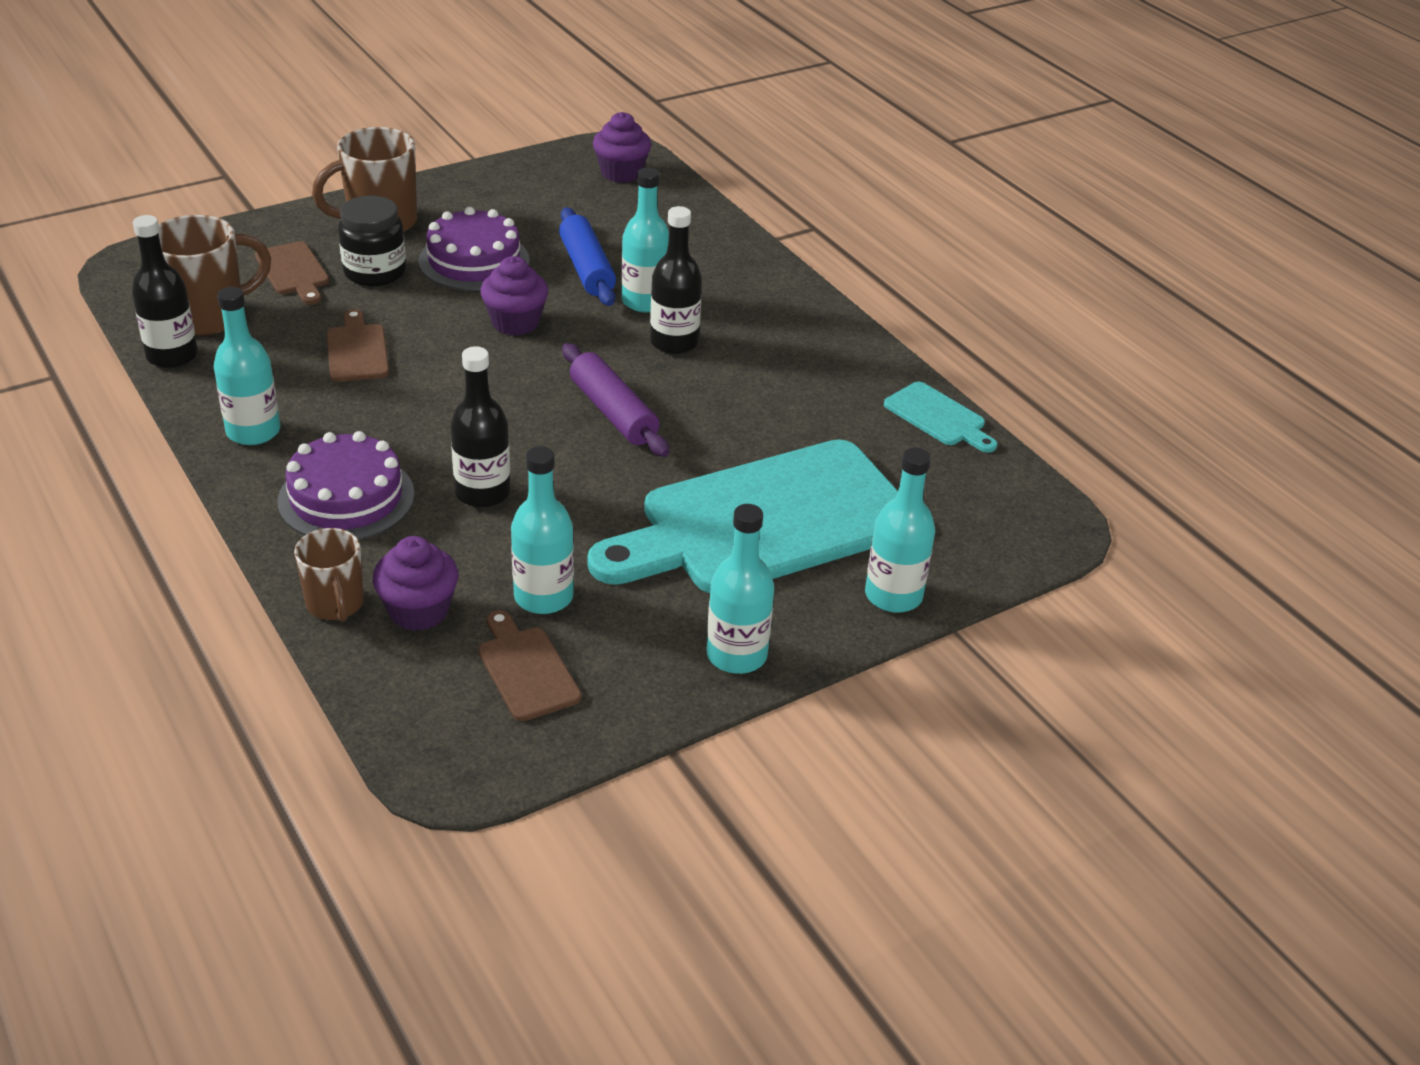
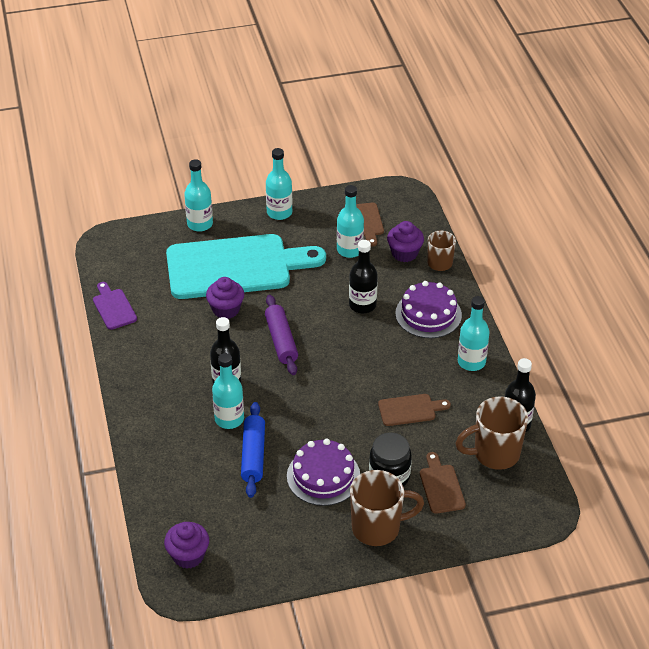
camera: 160 degrees left, 5 degrees up
(357, 350) = (410, 410): brown cutting board -> brown cutting board turned 105 degrees counterclockwise
(515, 322) = (313, 415): purple cupcake -> purple cupcake (226, 310)
(938, 417) = (113, 307): turquoise cutting board -> purple cutting board

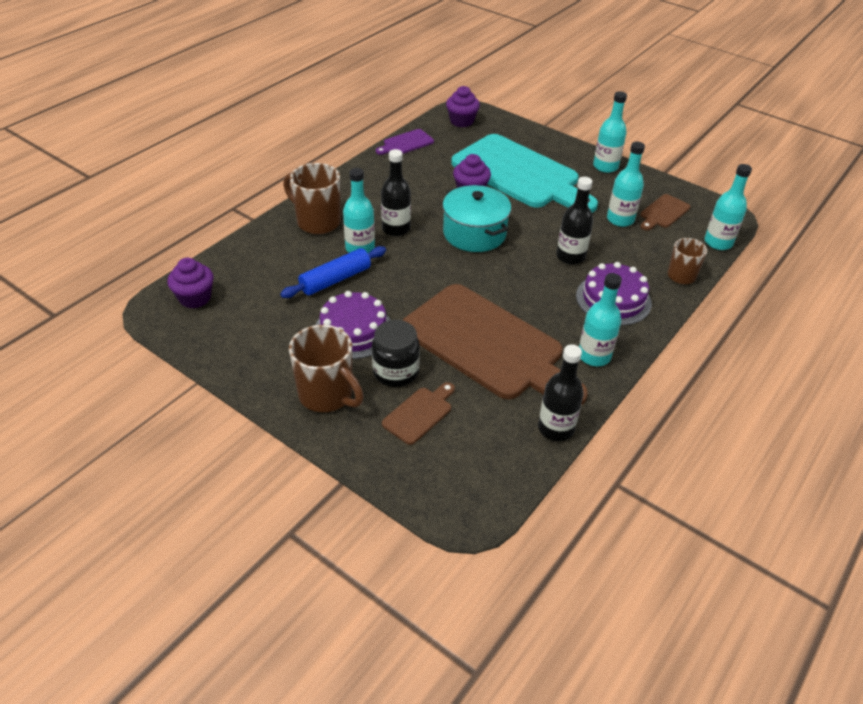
camera: 50 degrees right, 0 degrees up
(113, 307) = (406, 143): purple cutting board -> purple cutting board turned 150 degrees counterclockwise
(200, 224) = (538, 138): turquoise bottle -> turquoise bottle (718, 242)
(281, 340) = (474, 233): purple rolling pin -> turquoise pot
(404, 253) = (661, 250): purple cupcake -> purple cupcake (461, 121)
(410, 410) = (488, 345): brown cutting board -> brown cutting board, size x2.45
(494, 454) = (501, 432): brown mug -> brown mug (317, 222)

